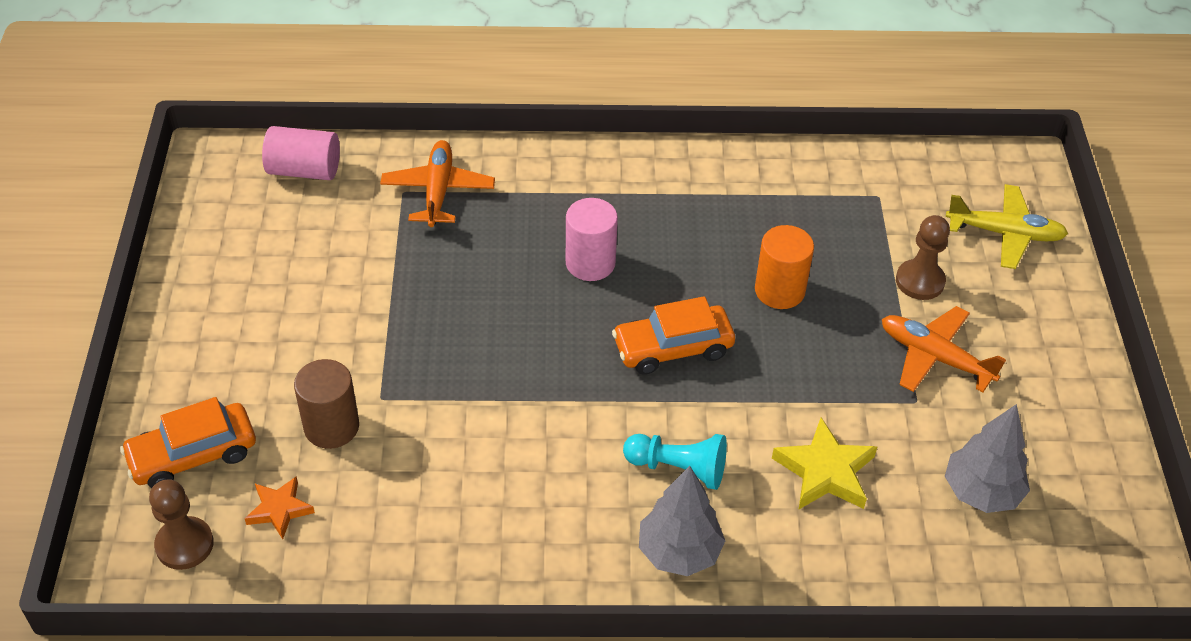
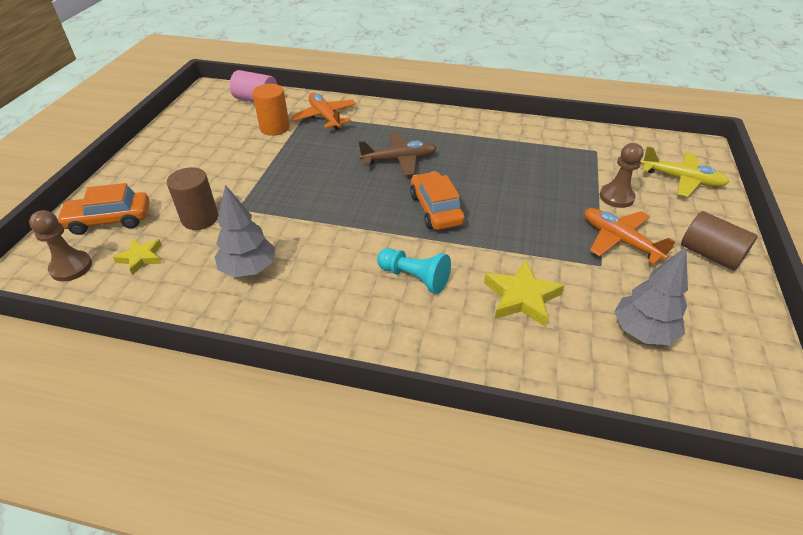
camera: 15 degrees right, 5 degrees down
(279, 509) = (141, 258): orange star -> yellow star
(438, 191) = (325, 117): orange plane -> orange plane turned 45 degrees counterclockwise
(590, 263) = (399, 160): pink cylinder -> brown plane
(673, 348) = (436, 209): orange car -> orange car turned 75 degrees clockwise
(679, 552) = (395, 331): grey tree -> grey tree (249, 269)
(779, 290) = (517, 189): orange cylinder -> orange cylinder (274, 128)
(1052, 359) = (710, 254): none -> brown cylinder

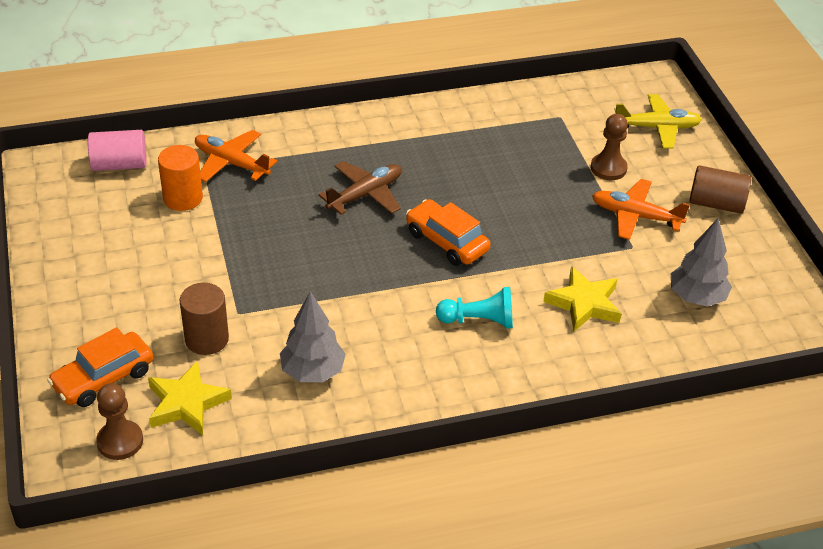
camera: 30 degrees left, 0 degrees up
(141, 258) = (186, 403): yellow star -> yellow star, size x1.59

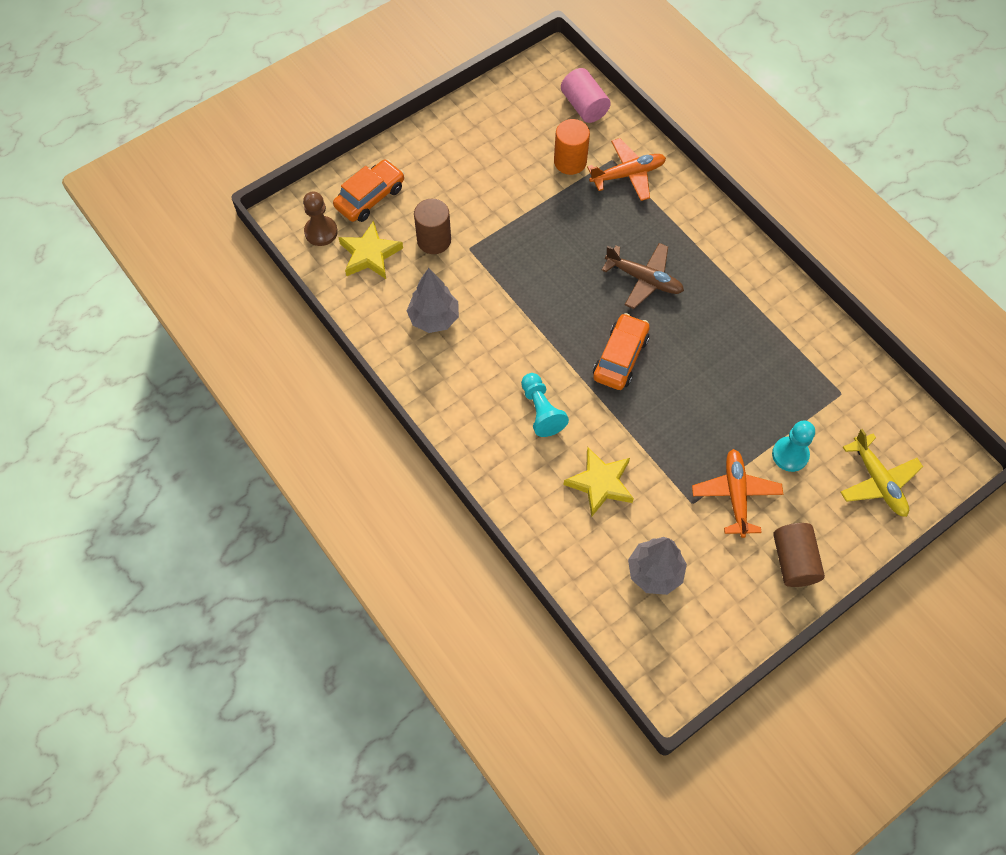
camera: 70 degrees right, 20 degrees up
(103, 378) = (370, 197): orange car -> orange car turned 105 degrees clockwise
(231, 163) = (628, 174): orange plane -> orange plane turned 60 degrees clockwise
(608, 168) = (790, 455): brown pawn -> turquoise pawn

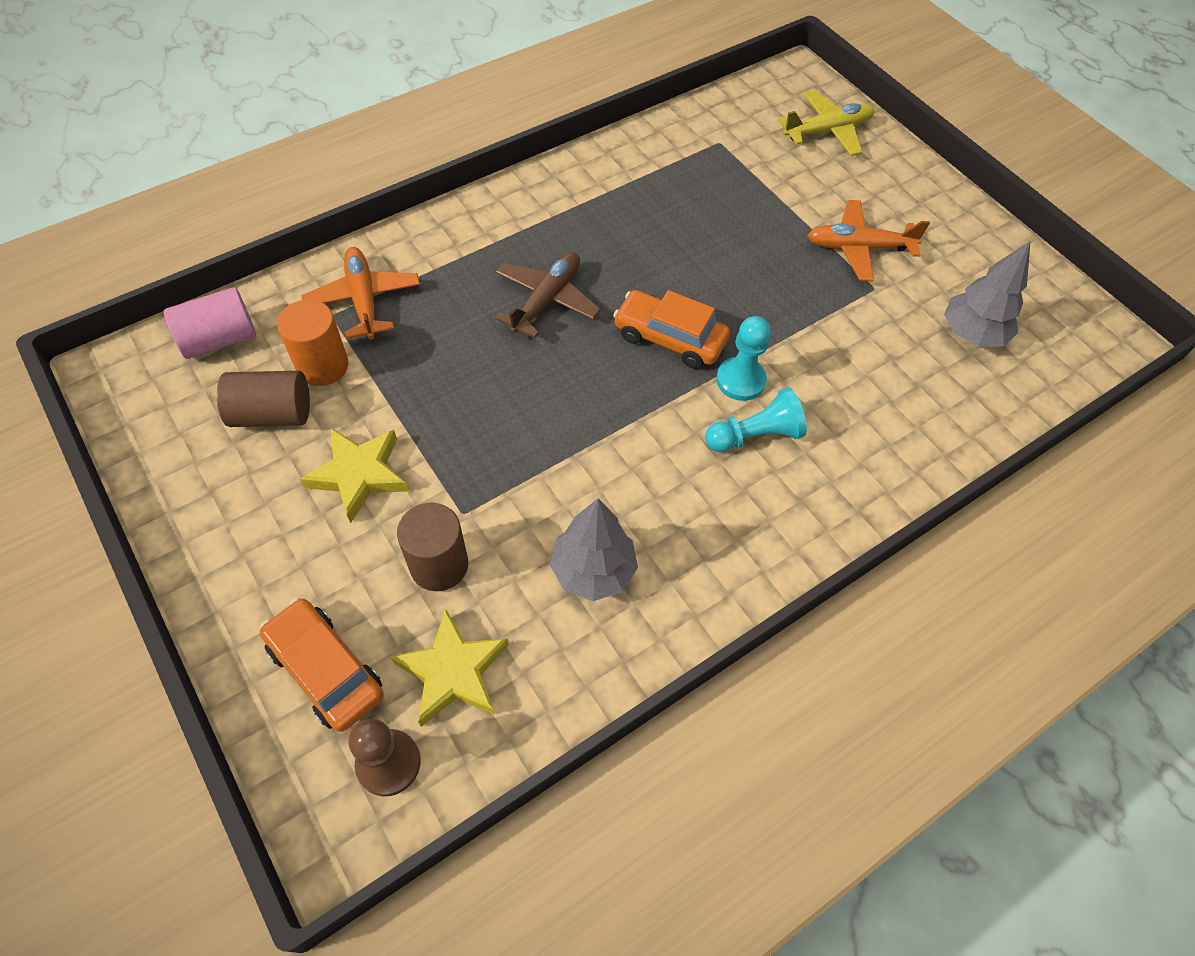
camera: 90 degrees left, 5 degrees down
(600, 483) = (859, 377): yellow star -> yellow star (359, 475)
(790, 455) = (801, 194): turquoise pawn -> turquoise pawn (740, 380)
(794, 561) = (933, 209): brown cylinder -> brown cylinder (272, 414)

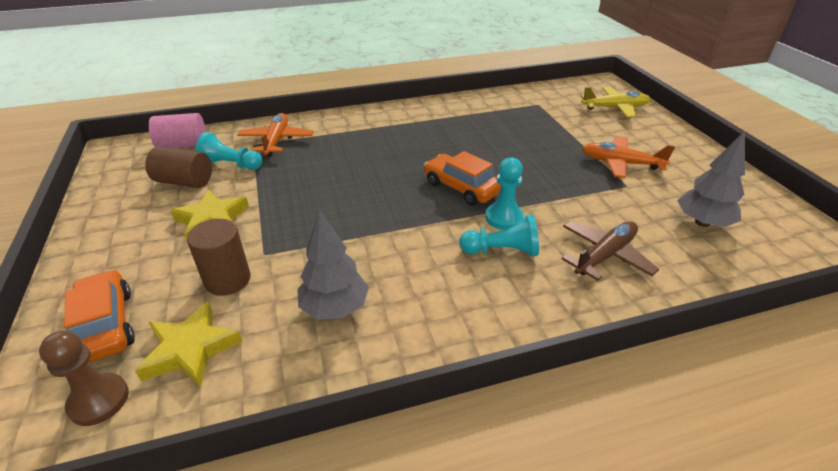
camera: 20 degrees right, 20 degrees down
(322, 366) = (231, 165): orange cylinder -> turquoise pawn
(546, 300) = (388, 157): brown plane -> brown plane (605, 255)

